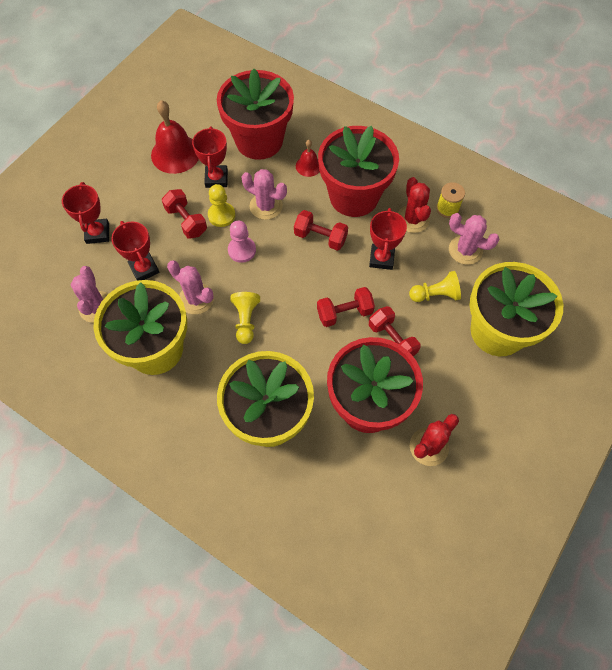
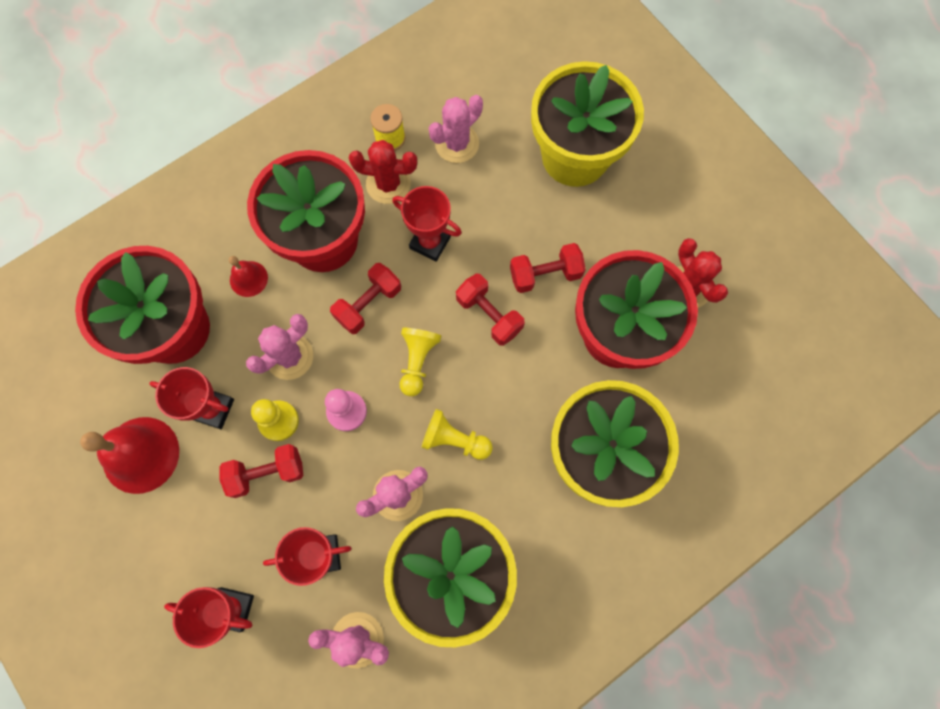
camera: 70 degrees left, 10 degrees up
(344, 313) = (489, 315): red dumbbell -> red dumbbell turned 45 degrees counterclockwise
(435, 295) = (503, 202): yellow pawn -> yellow pawn (417, 361)

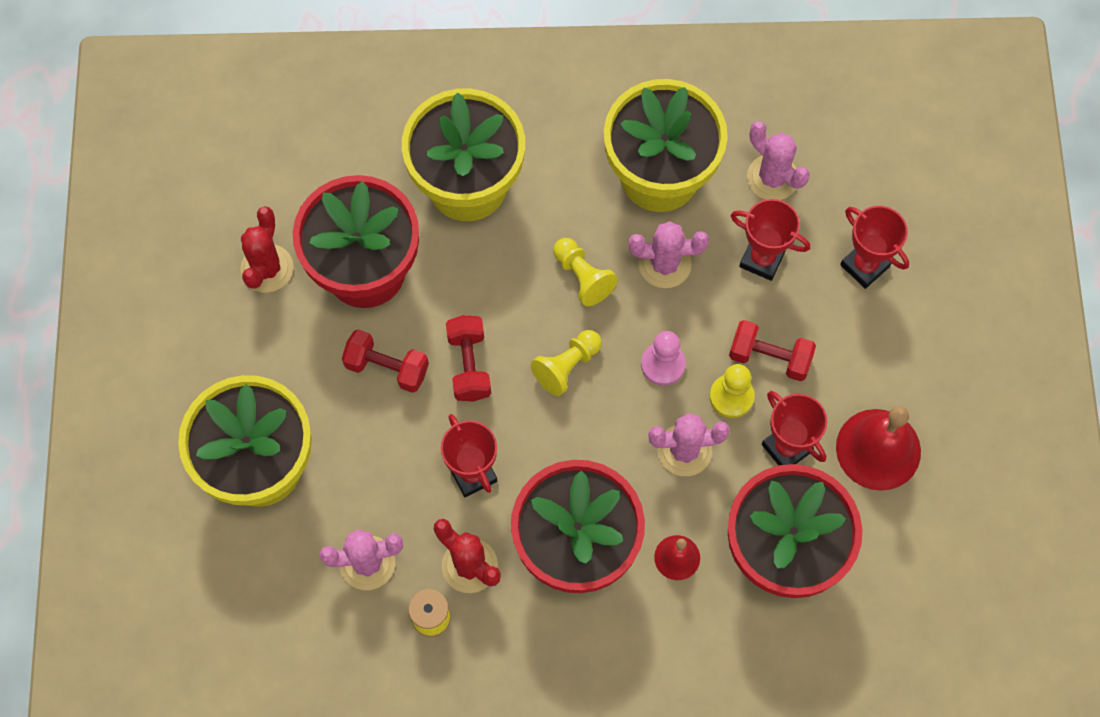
camera: 145 degrees left, 5 degrees down
(368, 304) = (575, 452): red dumbbell -> none

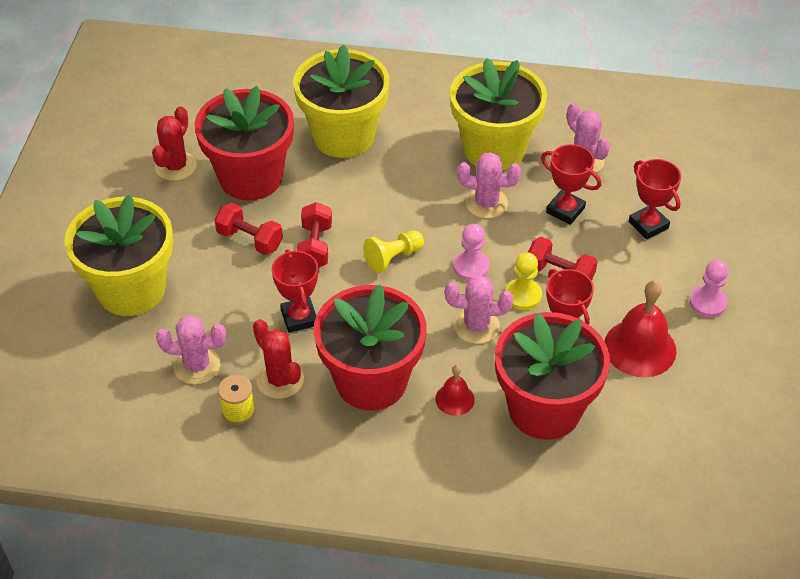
camera: 10 degrees right, 20 degrees down
(582, 277) = (419, 203): yellow pawn -> none
(948, 371) = (708, 303): none -> pink pawn

